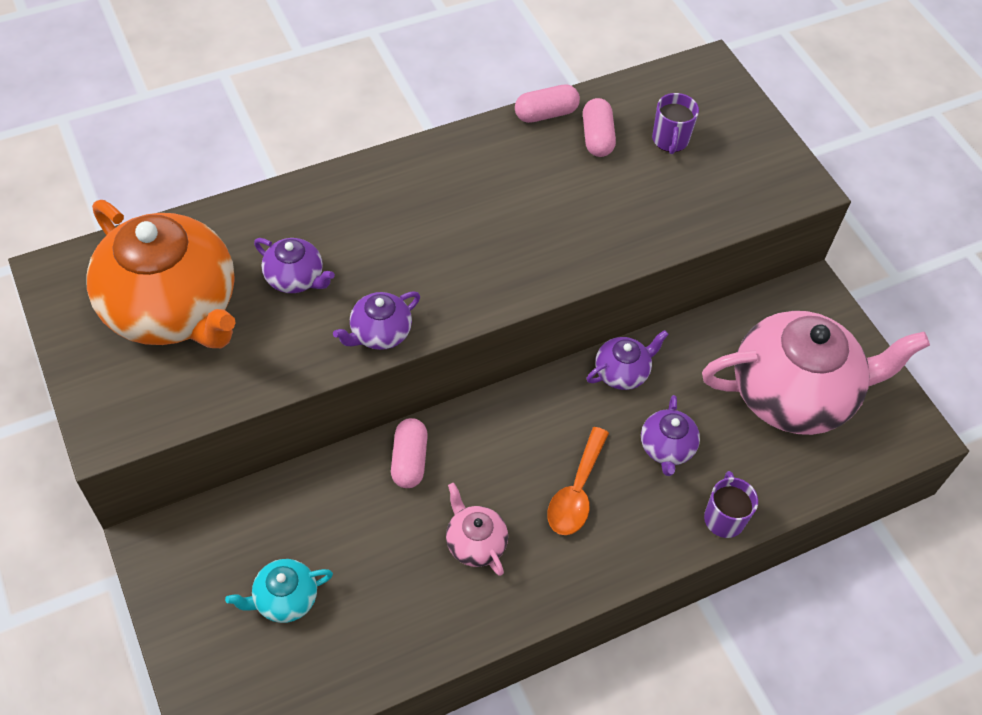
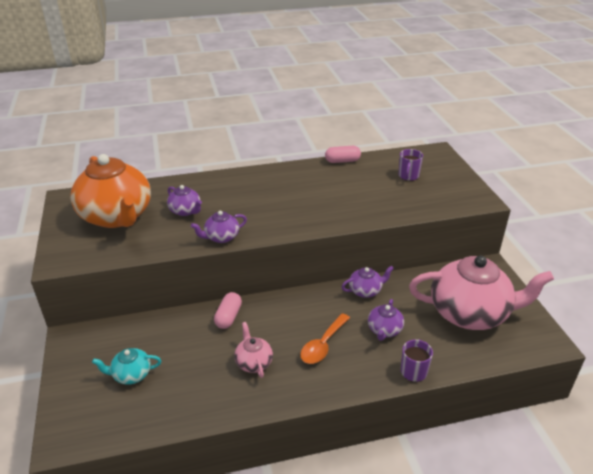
camera: 15 degrees right, 20 degrees down
(597, 137) = (367, 172): pink capsule -> none

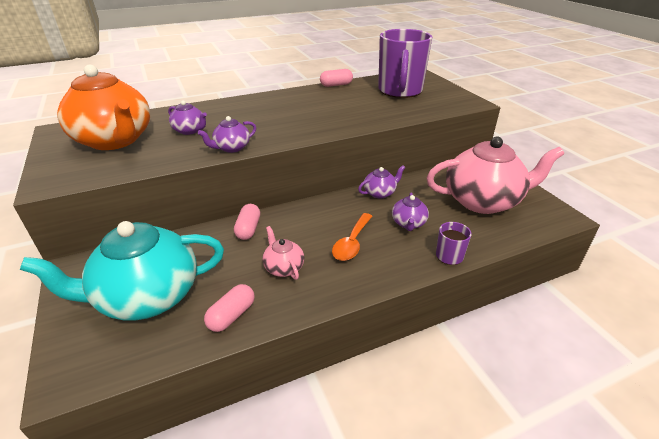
camera: 10 degrees left, 0 degrees up
(131, 375) = (147, 297): turquoise teapot -> turquoise teapot, size x2.28
(200, 403) = (231, 315): none -> pink capsule
(408, 176) = (400, 91): purple mug -> purple mug, size x2.30

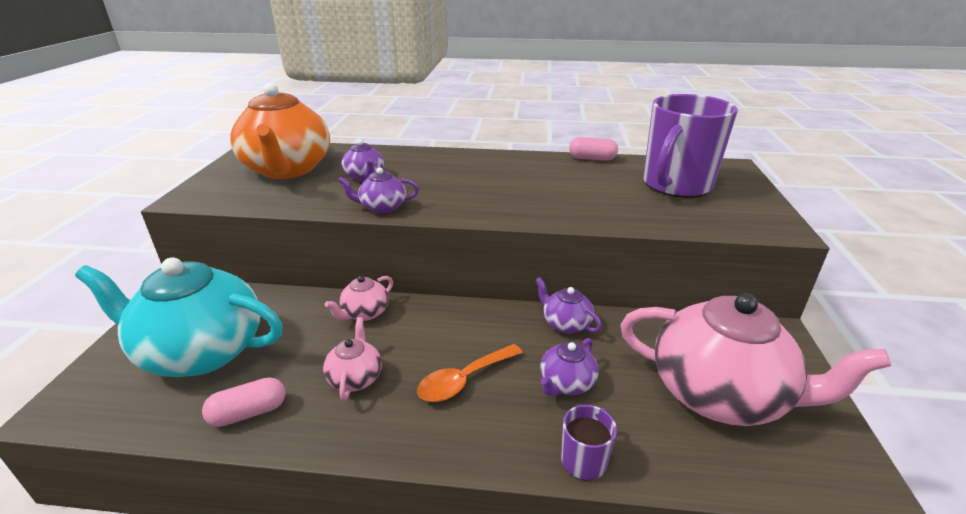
camera: 30 degrees right, 5 degrees down
(248, 229) = (364, 313): pink capsule -> pink teapot
(380, 193) = (565, 323): purple teapot -> purple teapot turned 135 degrees counterclockwise

